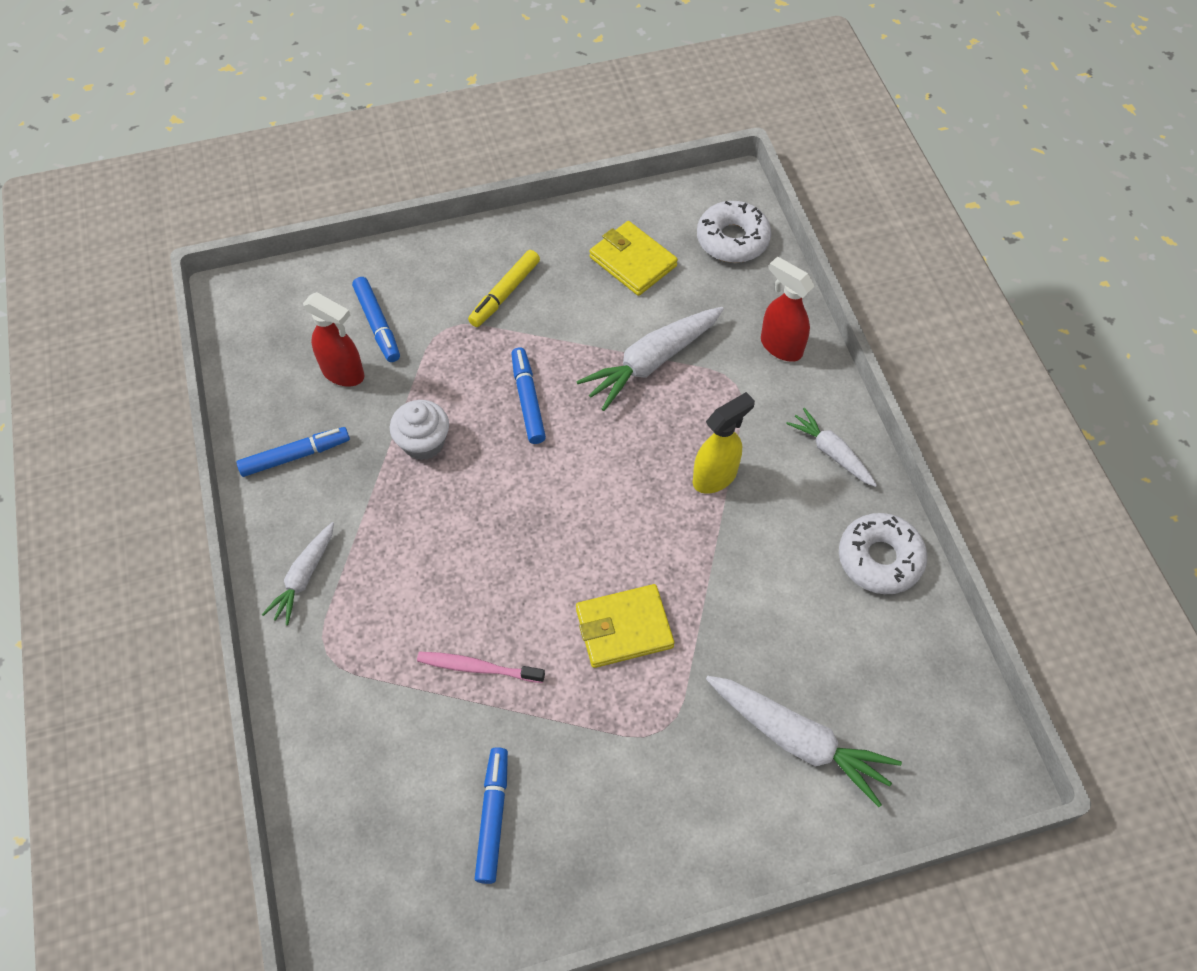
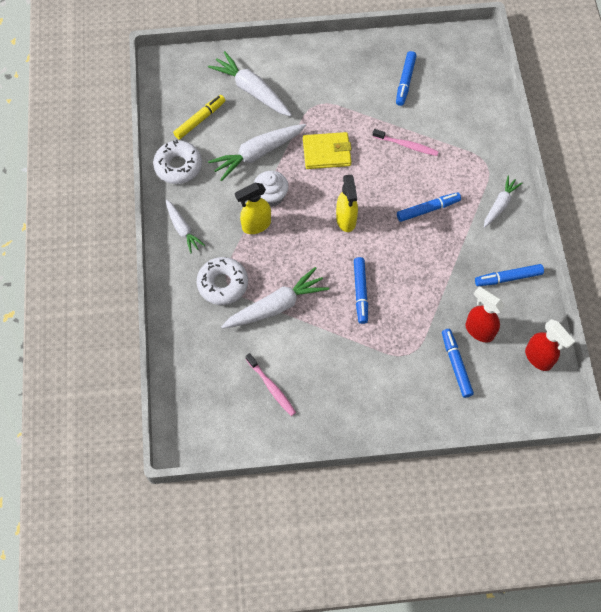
camera: 170 degrees left, 5 degrees up
(423, 442) = (428, 274): white cupcake -> white cupcake (271, 196)
(430, 549) = (428, 209): none -> blue marker
(505, 293) = (366, 375): yellow marker -> yellow marker (200, 120)
(568, 508) = (346, 220): none -> yellow spray bottle
(632, 261) = (271, 387): yellow wallet -> pink toothbrush
(732, 239) = (195, 395): white donut -> white donut (223, 284)
(748, 605) = (257, 154): none -> white carrot
(780, 346) = (189, 304): red spray bottle -> red spray bottle (538, 358)

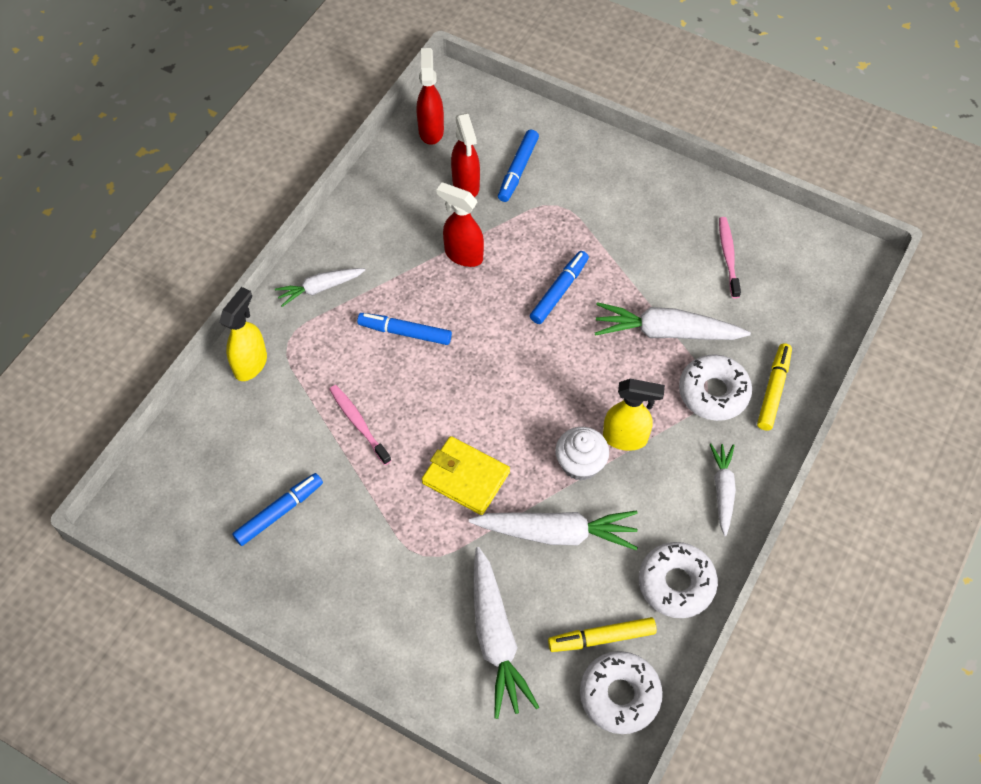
camera: 145 degrees left, 5 degrees down
(174, 101) = (619, 695): none -> white donut
(187, 308) = (773, 390): none -> yellow marker
(346, 220) = (511, 378): yellow spray bottle -> yellow spray bottle (251, 364)
(437, 279) = (463, 255): none -> red spray bottle
(508, 278) = (387, 213): blue marker -> none

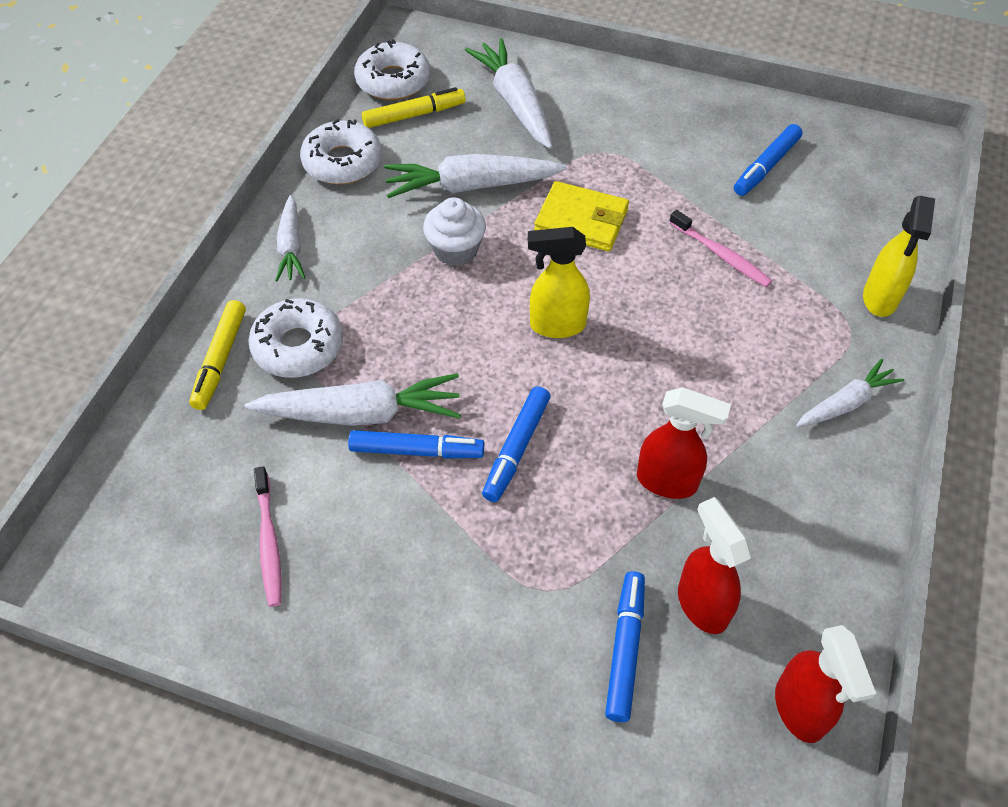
camera: 170 degrees right, 5 degrees down
(405, 332) = (708, 362): blue marker -> blue marker (416, 450)
(625, 438) = (405, 282): yellow spray bottle -> yellow spray bottle (556, 325)

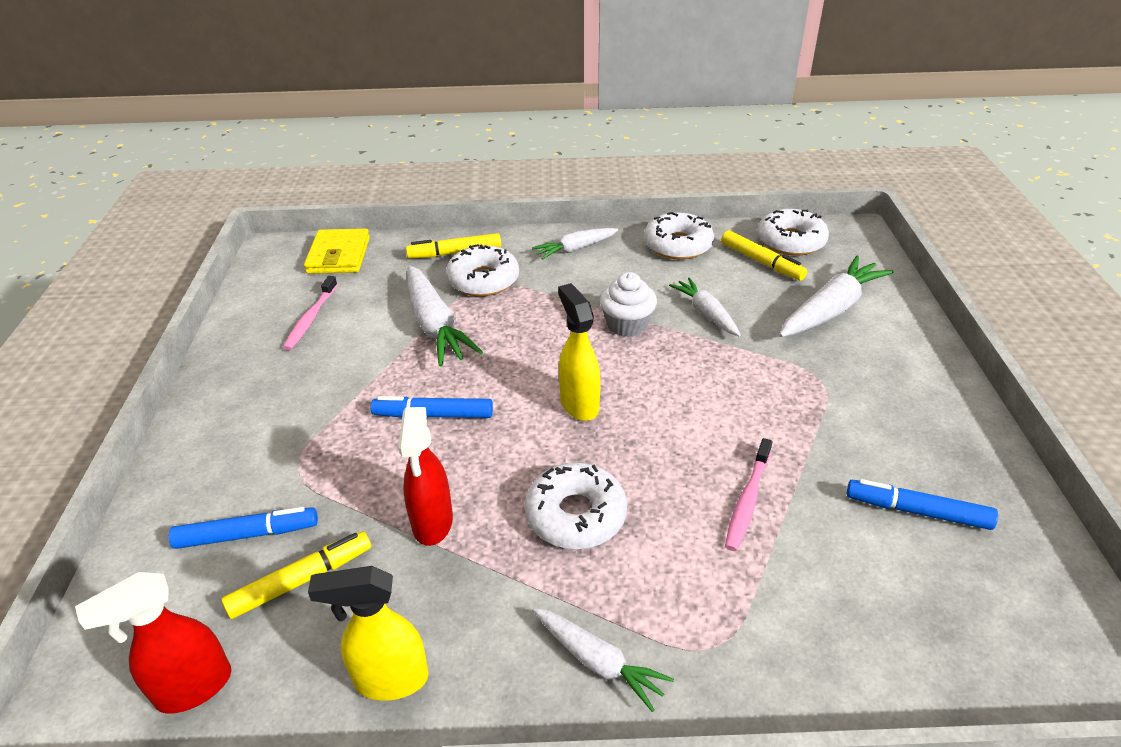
camera: 70 degrees right, 15 degrees down
(269, 542) = (311, 318): pink toothbrush -> pink toothbrush turned 45 degrees counterclockwise
(416, 450) = (411, 362): blue marker -> none
(471, 186) = (706, 313): white carrot -> white carrot, size x0.61
(581, 220) = (717, 388): yellow wallet -> yellow wallet (339, 255)
(696, 371) = (576, 515): none -> white donut
(701, 604) = (301, 580): red spray bottle -> yellow marker
(880, 299) = (785, 671): yellow spray bottle -> yellow spray bottle (390, 679)

